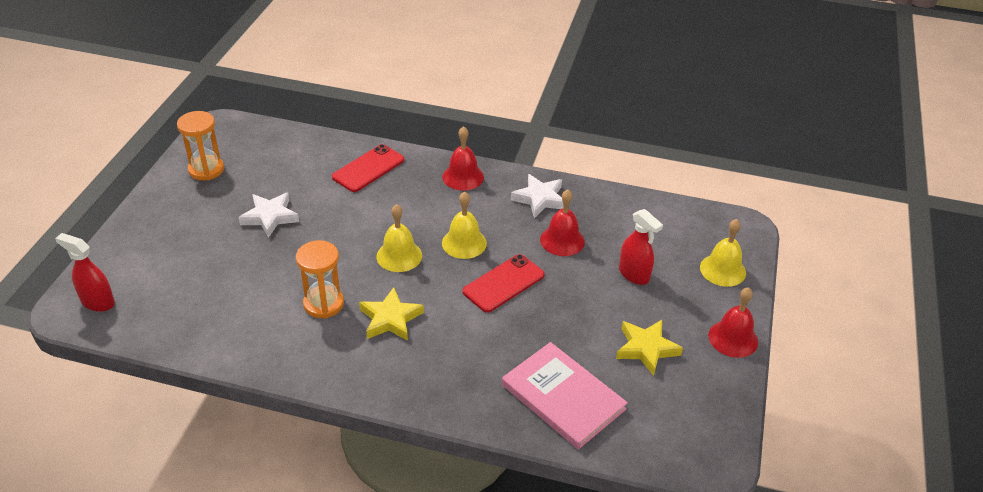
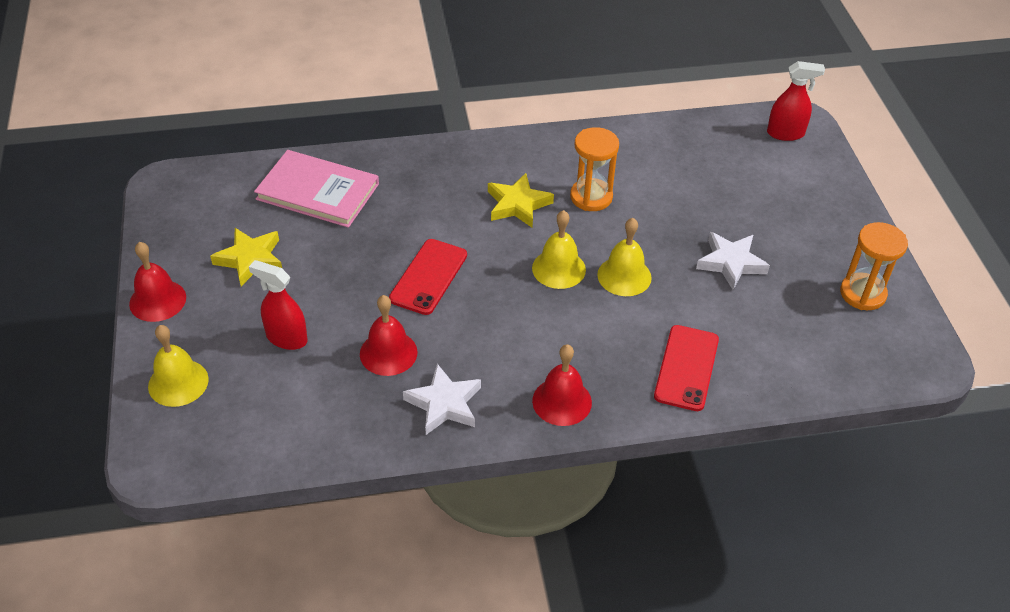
camera: 155 degrees right, 5 degrees up
(464, 243) = (500, 308): yellow bell -> yellow bell (624, 276)

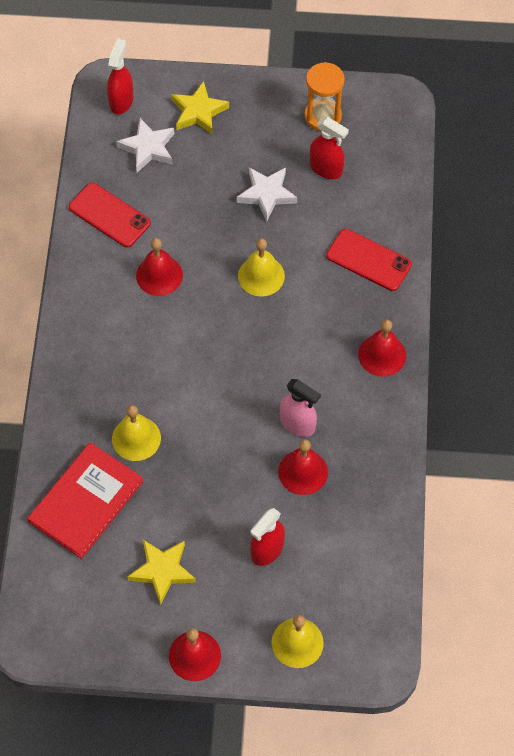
camera: 75 degrees left, 15 degrees up
(318, 191) = (86, 501): pink book -> red book
(428, 277) = (223, 425): red phone -> red phone (109, 215)
(444, 404) = (366, 439): white star -> white star (148, 148)
(447, 338) = (297, 424): none -> pink spray bottle
(518, 204) = (152, 336): yellow star -> yellow star (198, 112)
(558, 268) = (240, 322): yellow bell -> yellow bell (136, 438)
(591, 197) = (159, 275): orange hourglass -> red bell
(792, 308) = (326, 169): none -> red spray bottle

